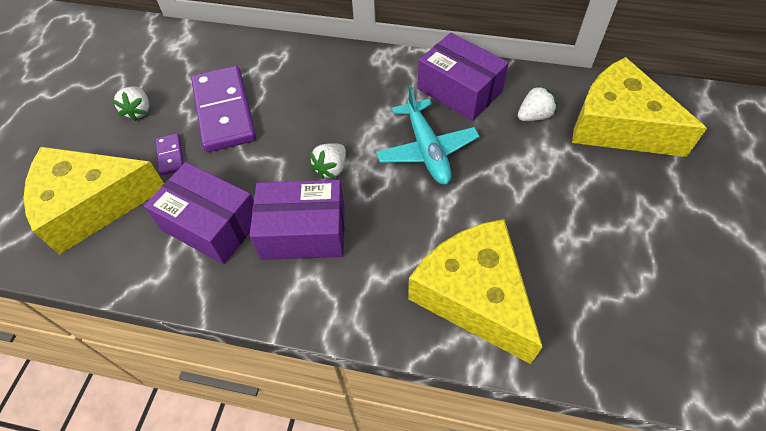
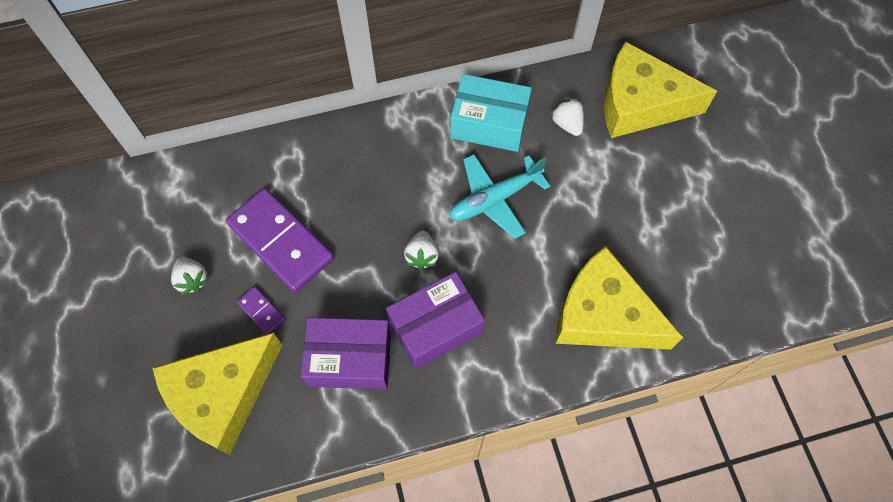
camera: 30 degrees left, 10 degrees up
(427, 150) = (494, 199): turquoise plane -> turquoise plane turned 105 degrees clockwise
(459, 90) = (489, 123): purple box -> turquoise box
(534, 116) = (567, 124): white strawberry -> white strawberry turned 60 degrees counterclockwise

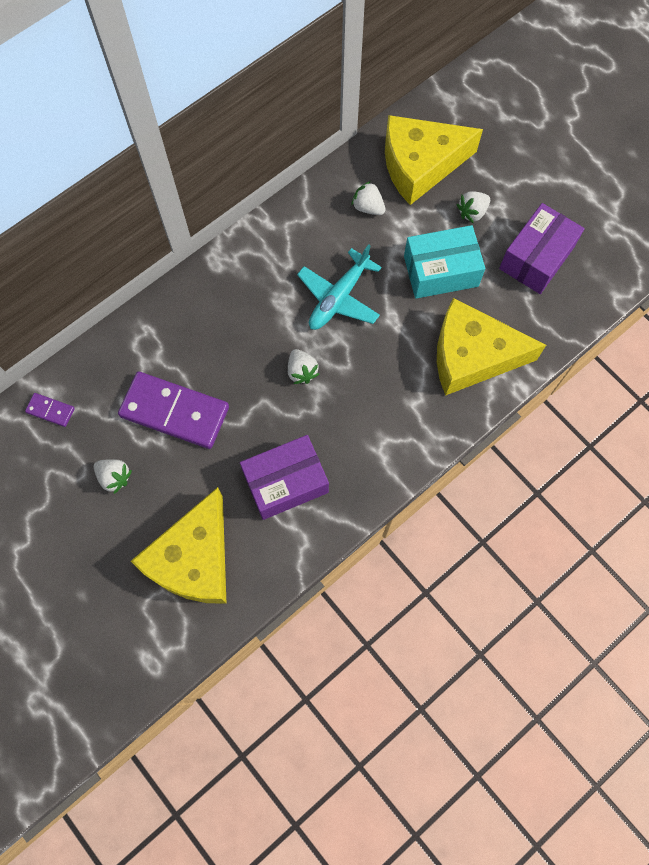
camera: 25 degrees left, 5 degrees up
(262, 311) = (190, 477): purple domino -> purple domino (50, 410)
(436, 327) = (343, 425): purple box -> purple box (536, 258)
(489, 123) = (302, 234): turquoise box -> turquoise box (441, 271)
(672, 170) = (472, 212): none -> white strawberry

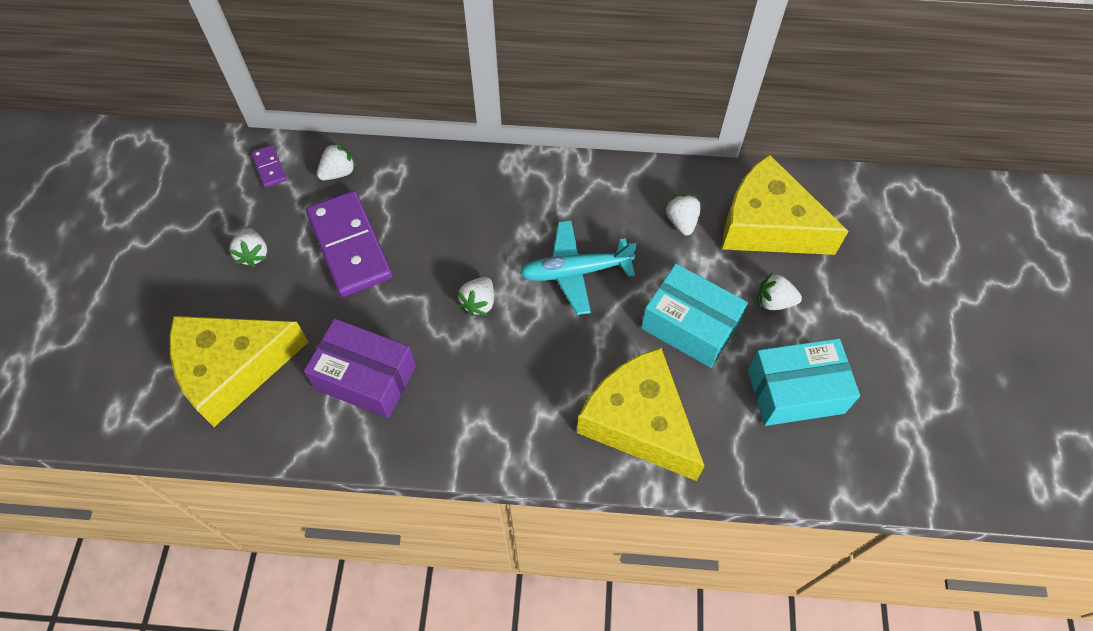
camera: 45 degrees right, 10 degrees down
(105, 370) = (338, 172): none -> white strawberry
(536, 258) = (795, 391): purple box -> turquoise box

